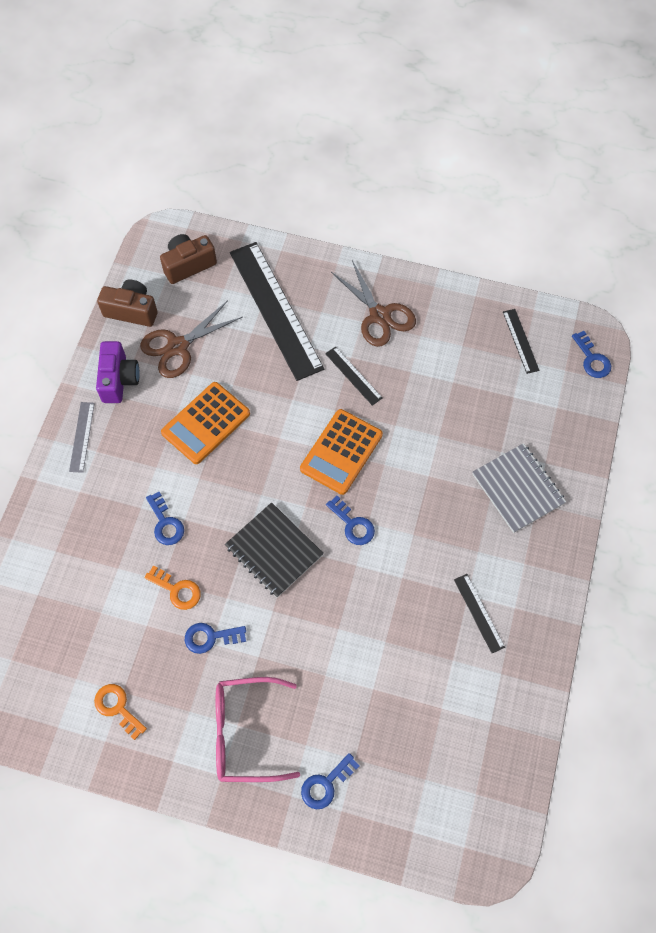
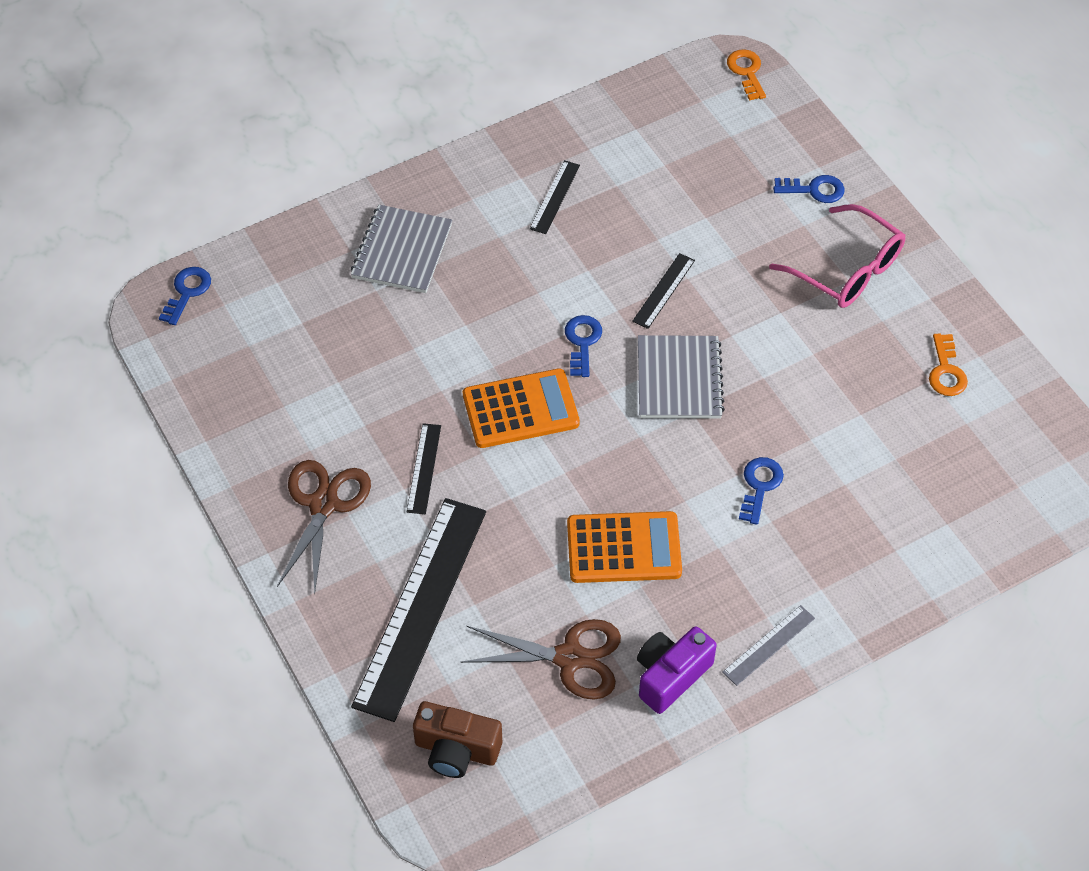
camera: 135 degrees left, 10 degrees down
(131, 311) = (579, 749): brown camera -> none
(177, 590) = (804, 420): orange key -> orange key (746, 72)
(210, 637) = (809, 358): blue key -> none
(274, 551) = (679, 379): black notebook -> grey notebook
(520, 341) = (225, 362): black ruler -> black ruler (663, 290)

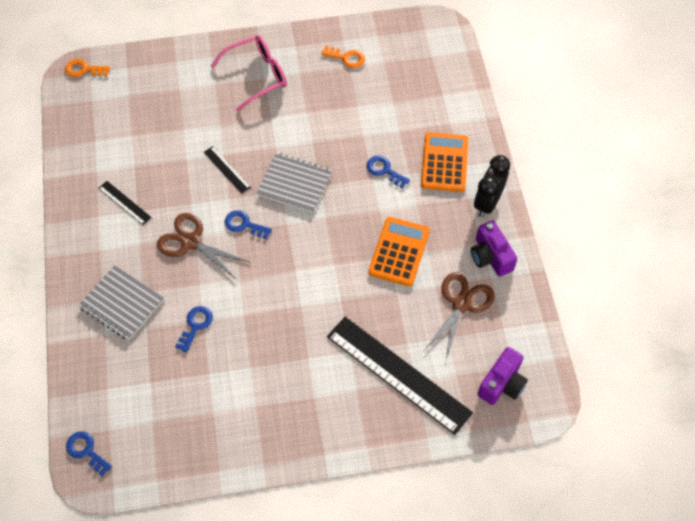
camera: 70 degrees left, 5 degrees up
(324, 504) = (301, 409): brown scissors -> brown scissors (191, 242)
(424, 468) = (299, 342): black ruler -> none
(456, 750) = (502, 383): brown camera -> purple camera
(520, 409) = (279, 274): orange calculator -> orange calculator (444, 162)
(769, 645) = (487, 203): grey ruler -> black clock
(814, 190) = (192, 70): blue key -> blue key (195, 325)

